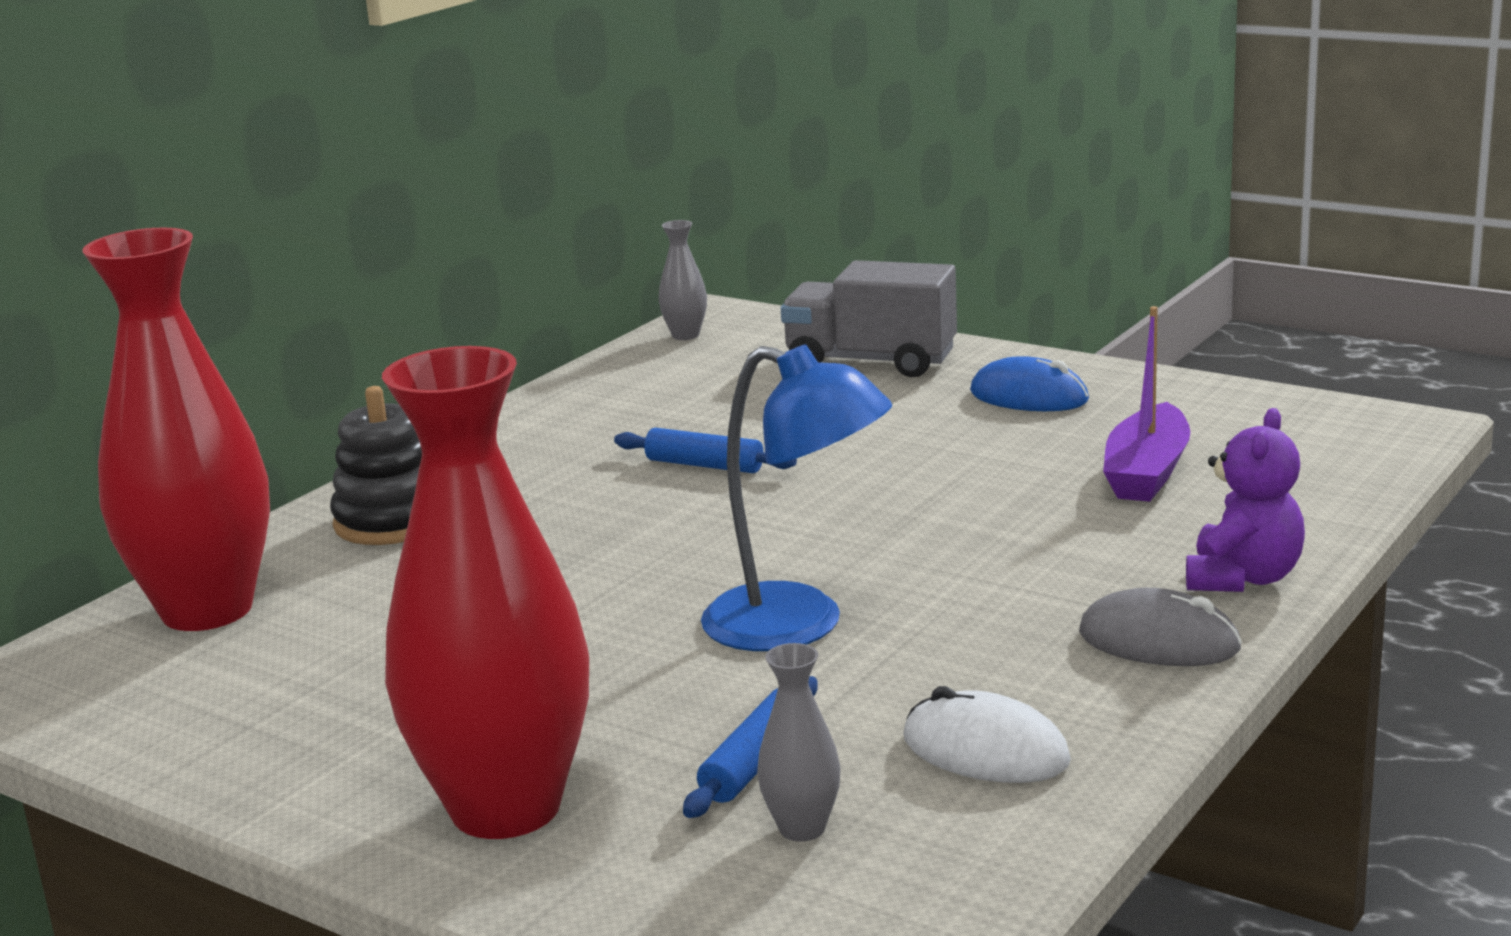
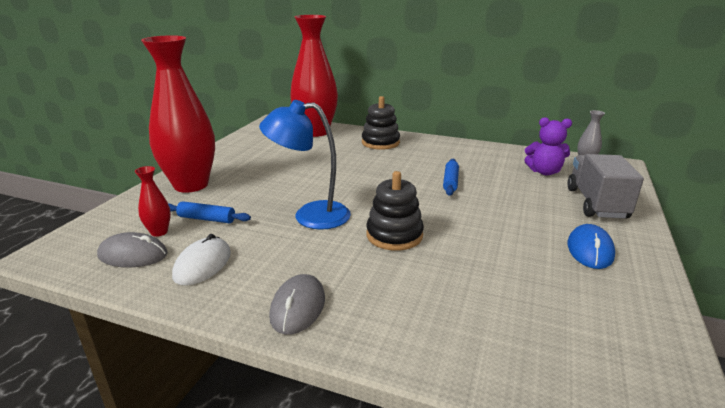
camera: 75 degrees right, 5 degrees up
(799, 626) = (310, 215): blue lamp -> blue lamp turned 75 degrees clockwise
(802, 828) = (159, 232): grey vase -> red vase
(913, 853) = (133, 255): none -> grey mouse
(926, 541) = (394, 235): none -> black stacking toy
(1147, 472) = (507, 295): purple boat -> none
(1243, 578) = (375, 336): purple teddy bear -> purple teddy bear (544, 172)

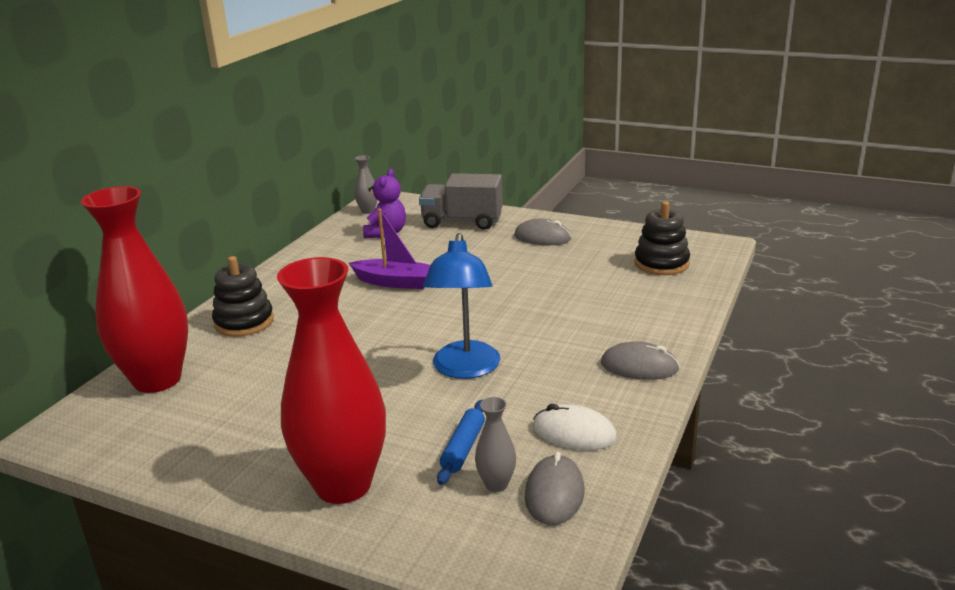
camera: 85 degrees left, 0 degrees up
(159, 232) = (496, 484): red vase -> grey vase
(394, 235) = (514, 318): black stacking toy -> black stacking toy (661, 263)
(450, 182) = (395, 282): blue rolling pin -> purple boat
(590, 250) = (542, 237): blue mouse -> grey mouse

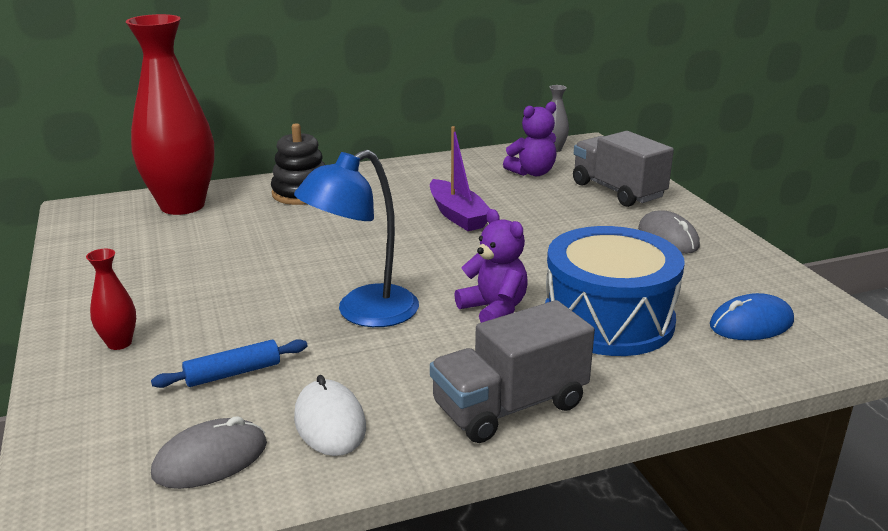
camera: 45 degrees right, 0 degrees up
(343, 485) = (119, 343): red vase -> red vase, size x0.40
(496, 484) = (193, 418): grey vase -> none
(533, 325) = (494, 309): none -> purple teddy bear
(598, 297) = (608, 319): none -> blue drum
(639, 366) = (509, 406): grey mouse -> grey truck
(661, 263) = (751, 324): black stacking toy -> blue mouse

